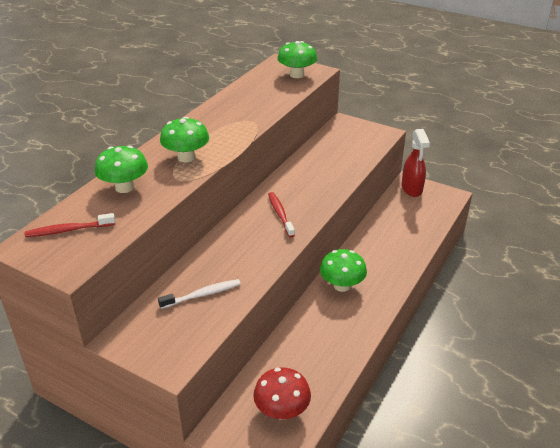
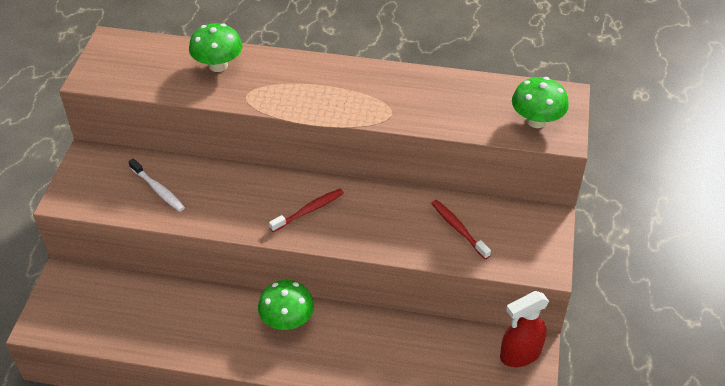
camera: 70 degrees right, 10 degrees up
(68, 230) = (140, 57): red toothbrush -> red toothbrush (458, 229)
(186, 157) = (289, 88): green mushroom -> none
(282, 410) = (96, 315): red mushroom -> none

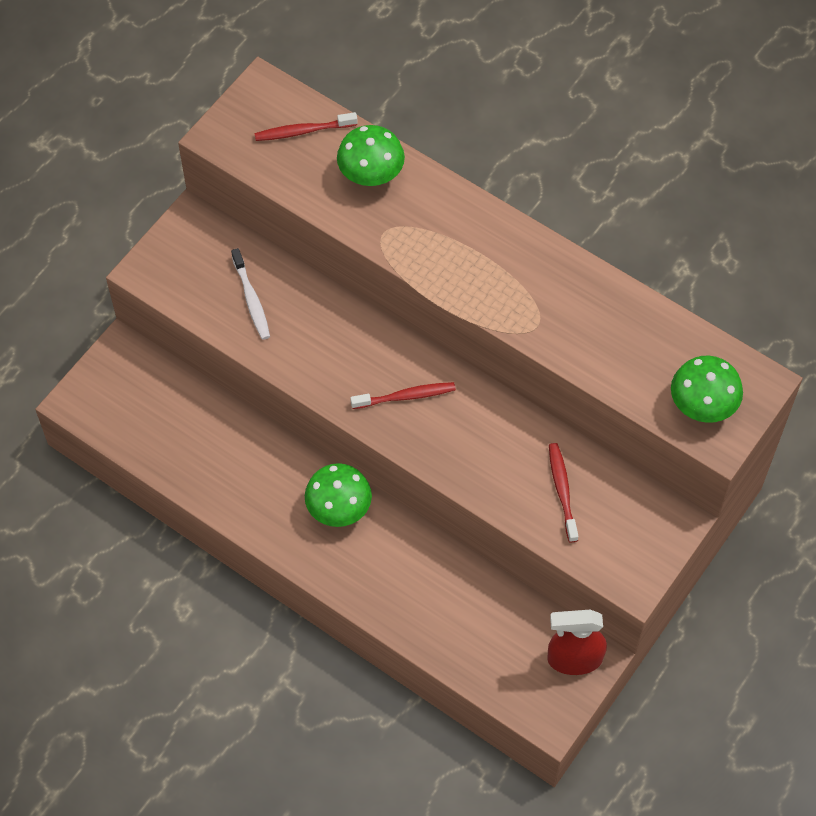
camera: 25 degrees right, 15 degrees up
(154, 56) = (303, 131): none -> red toothbrush

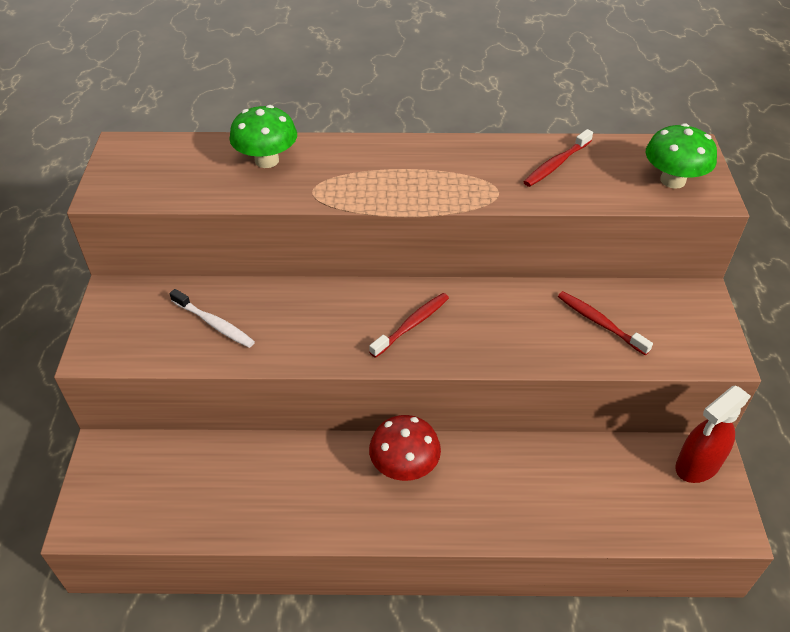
camera: 35 degrees left, 15 degrees down
(303, 131) = (182, 158): red toothbrush -> red toothbrush (556, 164)
(339, 508) = (404, 466): green mushroom -> red mushroom

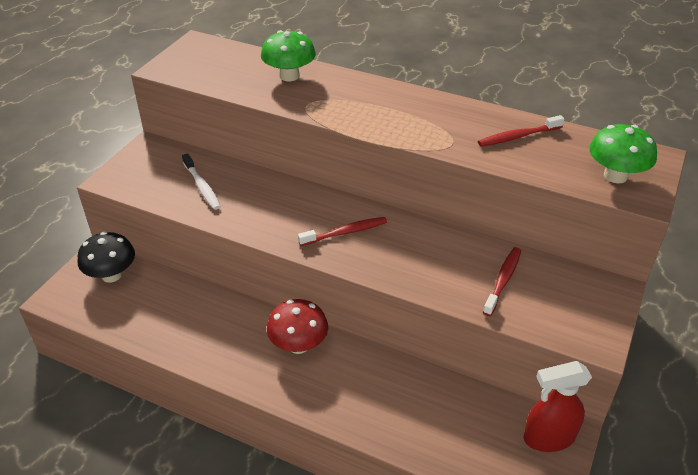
camera: 25 degrees right, 5 degrees down
(136, 466) = (111, 275): none -> black mushroom
(600, 323) = (503, 280): red toothbrush -> red toothbrush turned 45 degrees clockwise

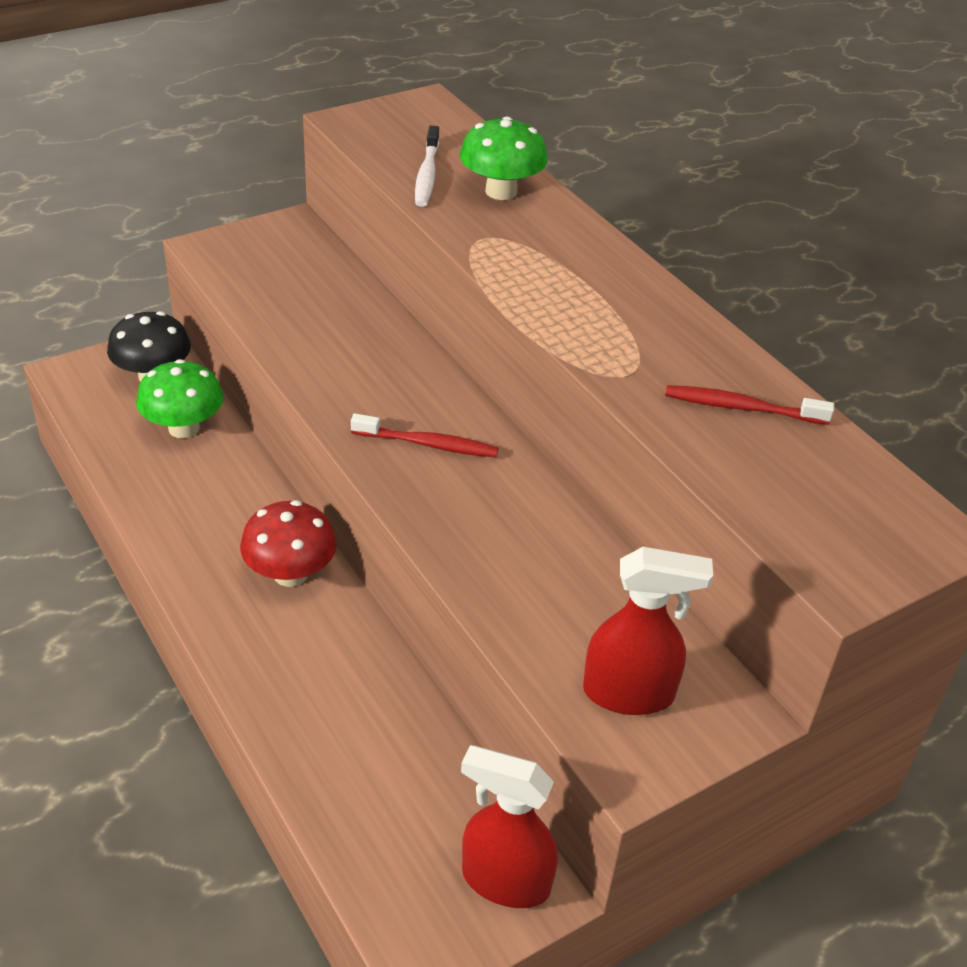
camera: 30 degrees right, 0 degrees up
(202, 186) = (306, 303): white toothbrush -> white toothbrush (427, 175)
(503, 280) = (581, 614): red toothbrush -> none
(561, 307) = (629, 693): none -> red spray bottle
(615, 176) = (834, 531): green mushroom -> green mushroom (184, 428)

